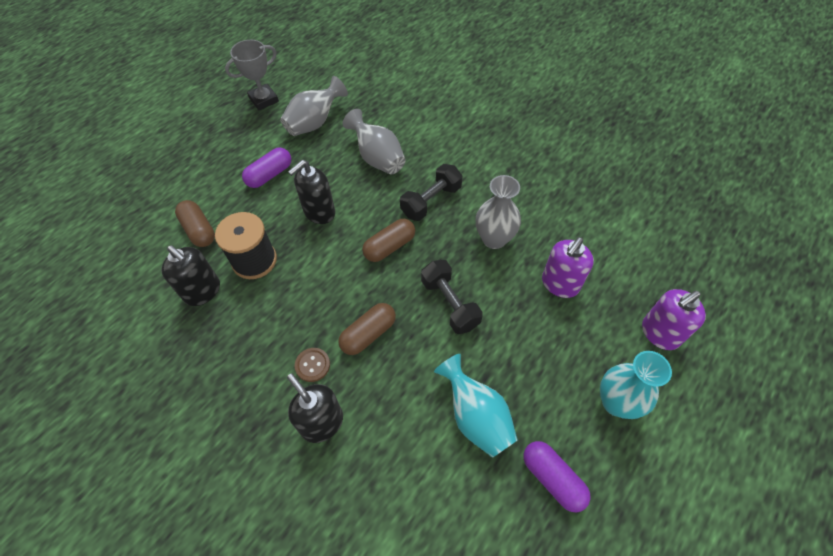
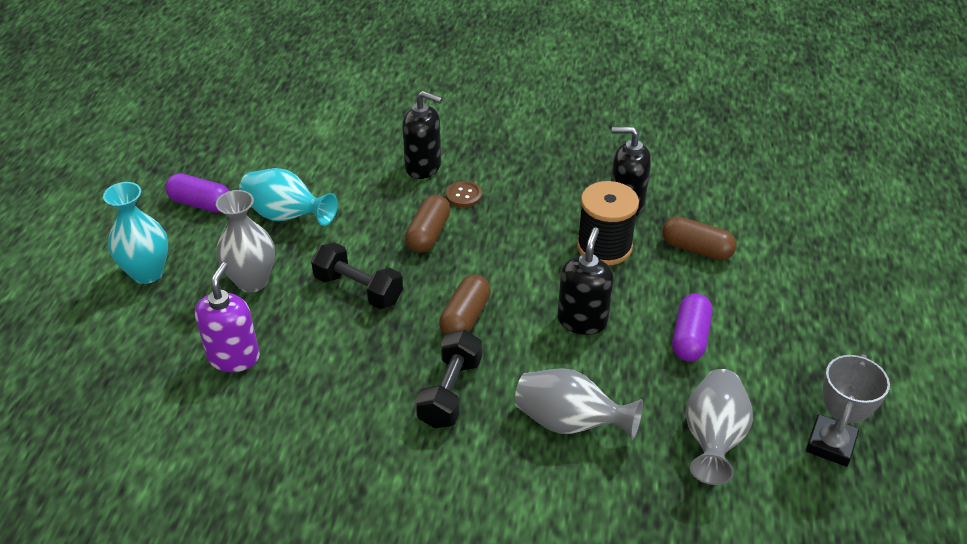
camera: 150 degrees right, 15 degrees down
(494, 239) = (338, 377): grey vase -> grey vase (252, 281)
(660, 333) = (100, 351): purple soap dispenser -> none

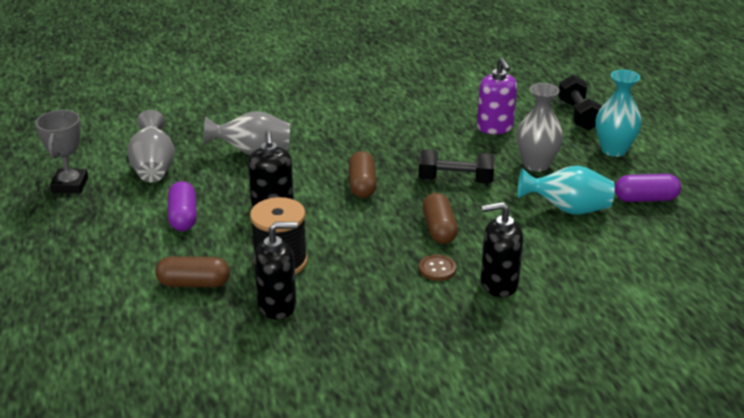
camera: 155 degrees right, 10 degrees down
(450, 392) = (341, 147): black dumbbell -> black dumbbell (578, 115)

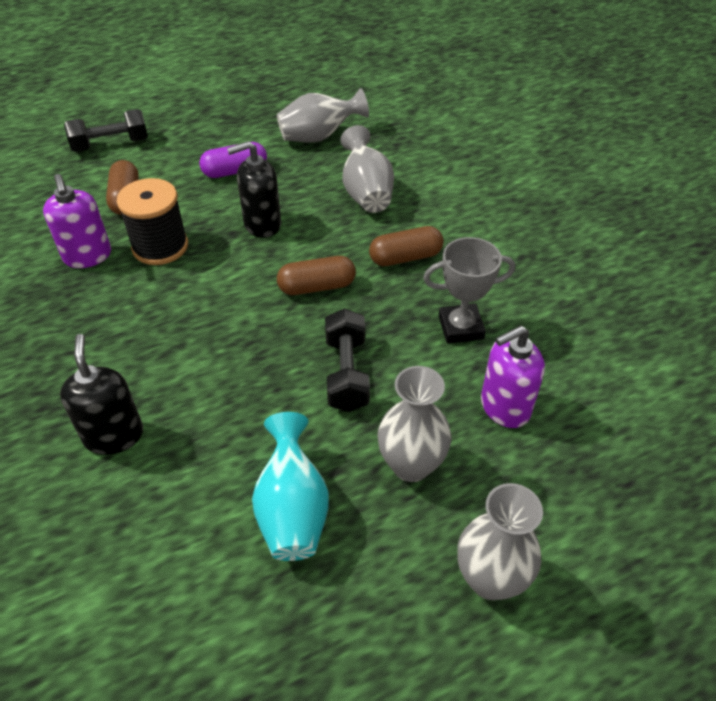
camera: 80 degrees right, 15 degrees up
(70, 185) = (280, 99): grey trophy -> grey trophy (460, 327)
(277, 305) = (88, 256): black soap dispenser -> purple soap dispenser
(437, 269) = (146, 373): brown button -> none
(439, 229) = (229, 367): brown capsule -> brown capsule (405, 257)
(578, 115) = (592, 522): black dumbbell -> black dumbbell (111, 145)
(614, 150) = (490, 579): turquoise vase -> grey vase
(645, 199) = (341, 628): purple capsule -> none

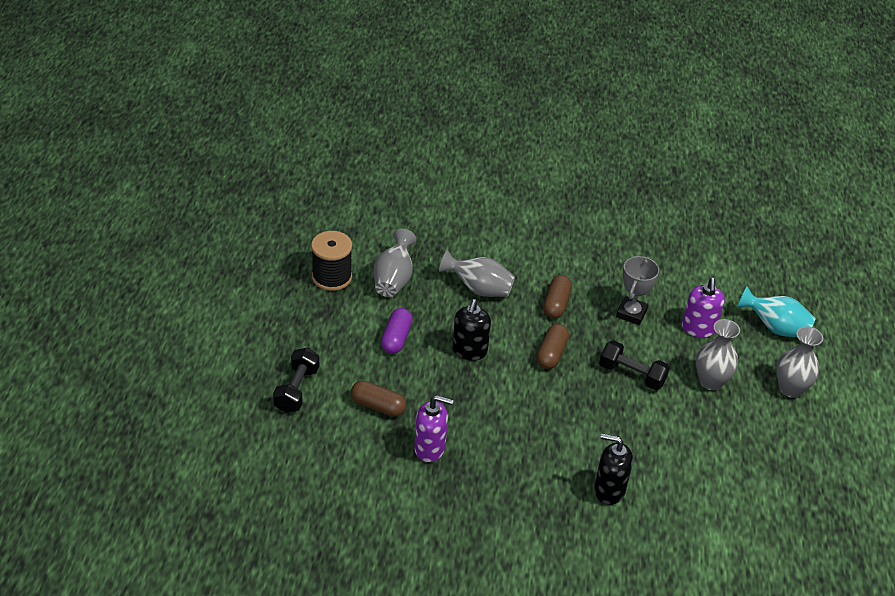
camera: 60 degrees left, 5 degrees down
(160, 246) = (450, 408): black spool -> black spool (332, 277)
(292, 510) = (709, 438): turquoise vase -> turquoise vase (775, 328)

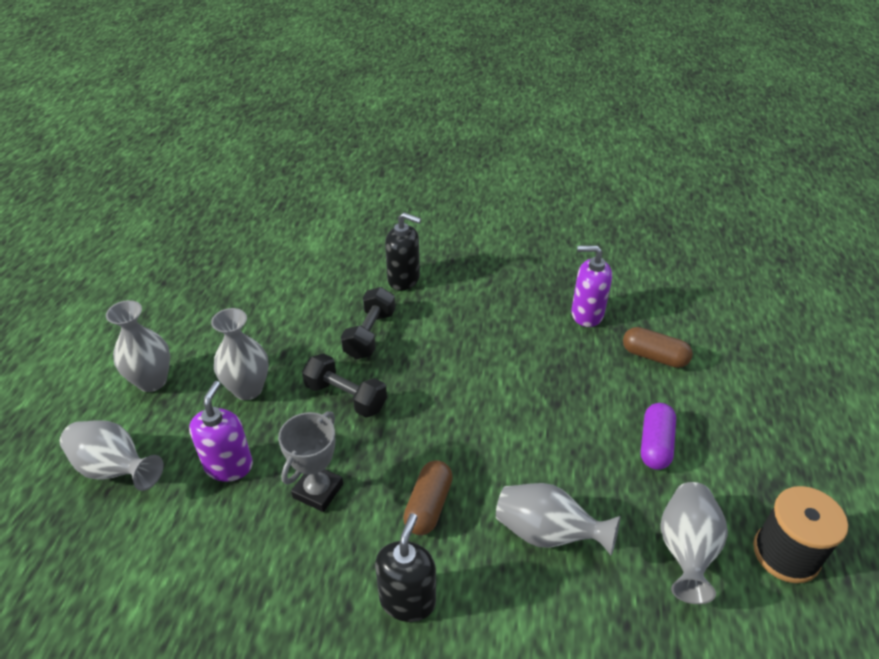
camera: 175 degrees left, 0 degrees up
(297, 390) = (756, 374): black dumbbell -> black dumbbell (370, 334)
(469, 351) = (554, 427): black soap dispenser -> black soap dispenser (407, 600)
(551, 354) = (445, 424): brown capsule -> none
(775, 328) = (115, 469): turquoise vase -> grey vase

